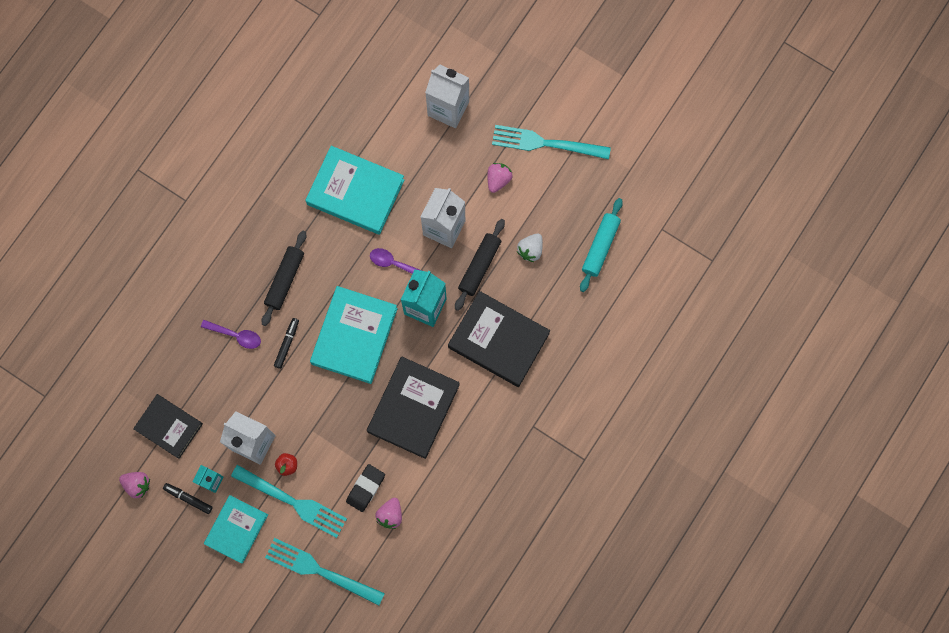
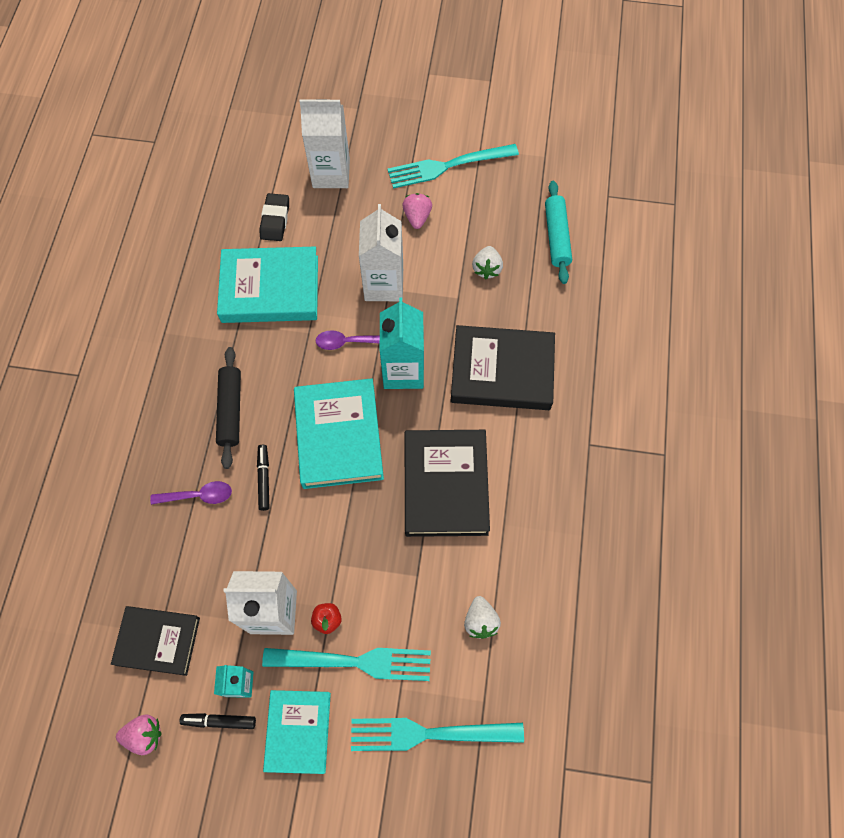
camera: 25 degrees left, 10 degrees down
(365, 488) = (435, 603): black eraser -> black eraser (275, 220)
(390, 515) = (480, 621): pink strawberry -> white strawberry
(479, 266) = (442, 306): black rolling pin -> none

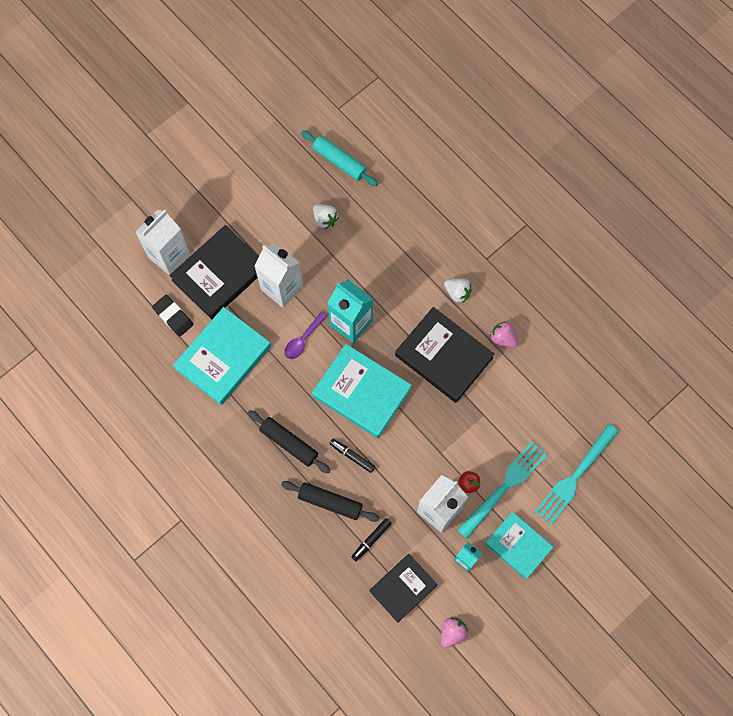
camera: 50 degrees left, 5 degrees up
(198, 495) = (330, 502): purple spoon -> black rolling pin
(219, 721) = (477, 585): black marker -> black marker (371, 540)
(417, 217) = (251, 230): pink strawberry -> pink strawberry (503, 338)
(448, 166) = (230, 181): turquoise fork -> none
(480, 621) = (537, 401): white strawberry -> white strawberry (457, 293)
(502, 371) = (400, 268): black book -> black book (219, 274)

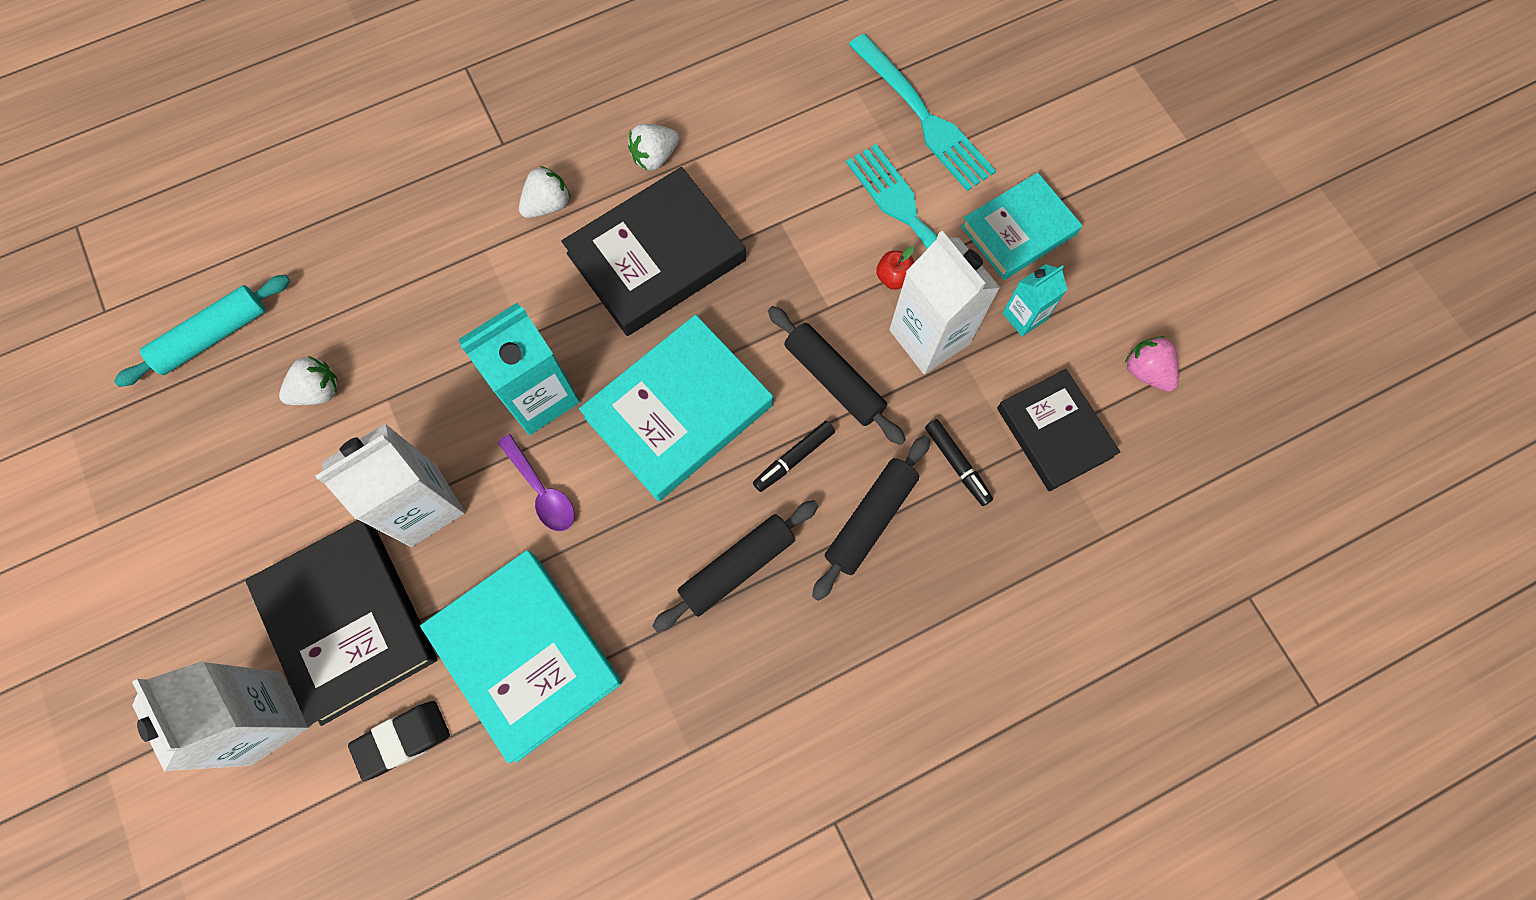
camera: 75 degrees left, 0 degrees up
(400, 466) = (833, 380): none -> black rolling pin
(503, 338) = (655, 157): pink strawberry -> white strawberry

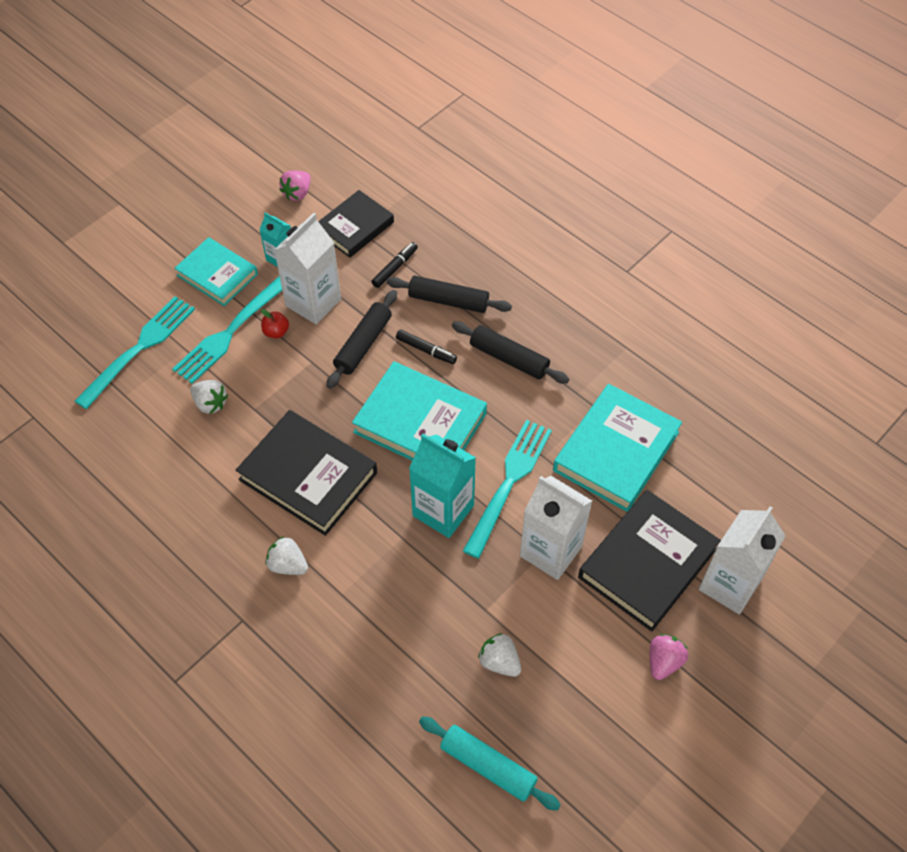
camera: 110 degrees left, 15 degrees down
(217, 581) = (664, 661): none -> pink strawberry
(402, 740) = (699, 499): black eraser -> none
(542, 491) = (509, 483): purple spoon -> turquoise fork
(655, 157) = (223, 506): white strawberry -> white strawberry (210, 403)

